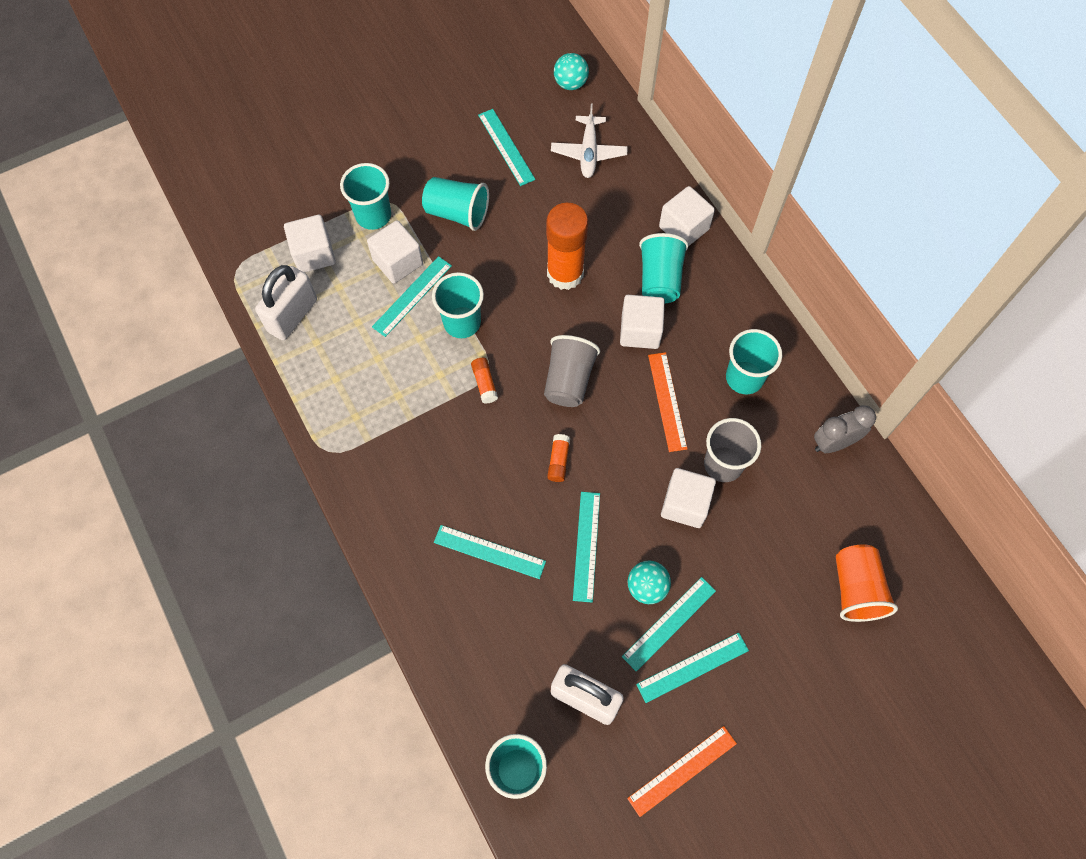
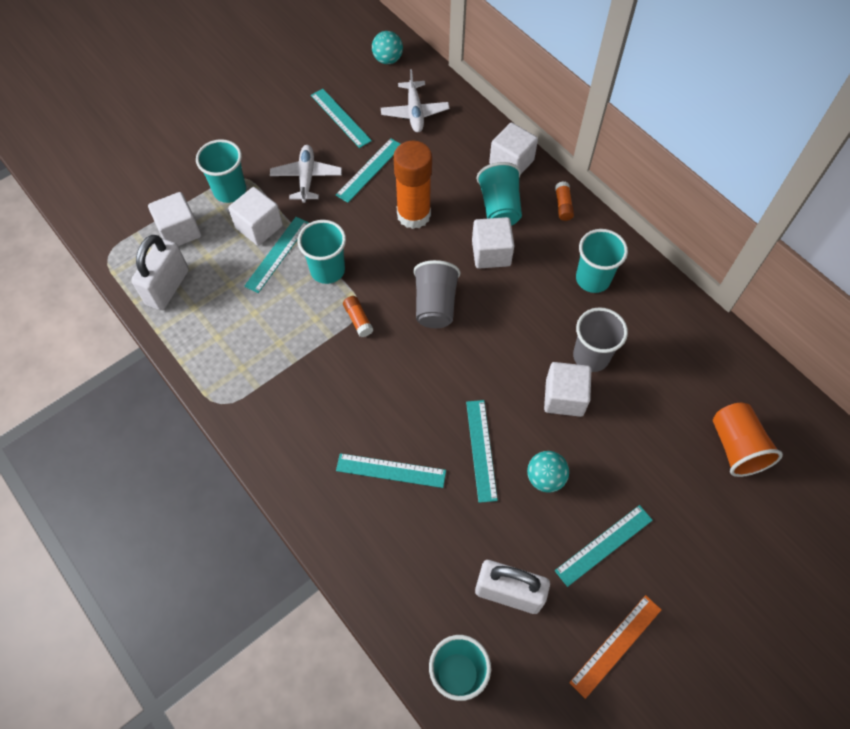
camera: 10 degrees left, 5 degrees down
(457, 213) = (306, 178): turquoise cup -> white plane
(558, 461) = (440, 378): orange glue stick -> orange glue stick (563, 206)
(667, 401) = (528, 310): orange ruler -> none
(669, 623) = (573, 508): turquoise ruler -> turquoise ruler (369, 170)
(834, 443) = (685, 322): grey clock -> none

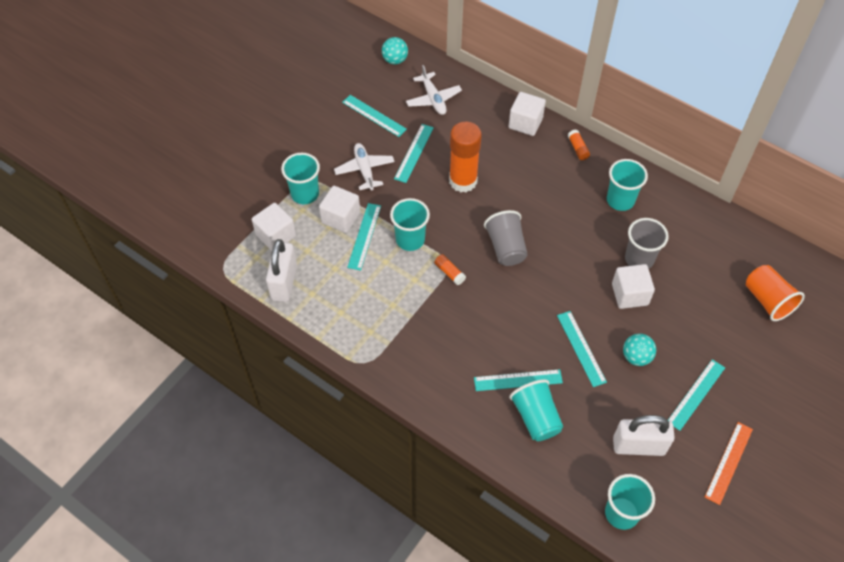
camera: 15 degrees left, 5 degrees down
(491, 253) = (535, 198): white cube -> none
(499, 207) = (528, 160): turquoise cup -> turquoise cup (536, 417)

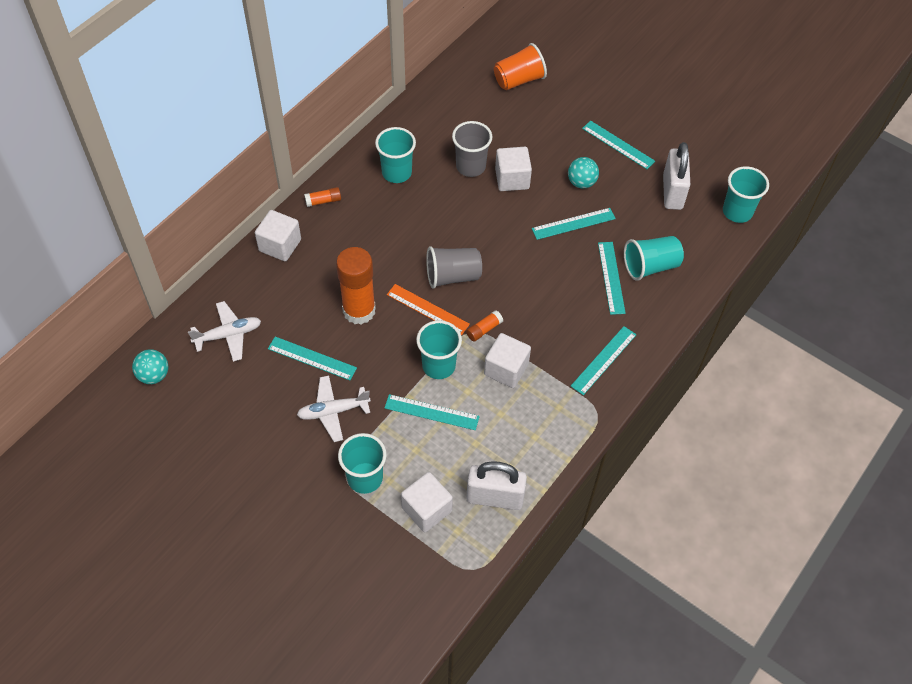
camera: 90 degrees left, 0 degrees up
(341, 218) = (404, 437): white cube -> white cube (506, 369)
(374, 116) = (246, 400): turquoise ruler -> turquoise ruler (604, 360)
(728, 462) = (682, 133): orange ruler -> orange ruler (427, 309)

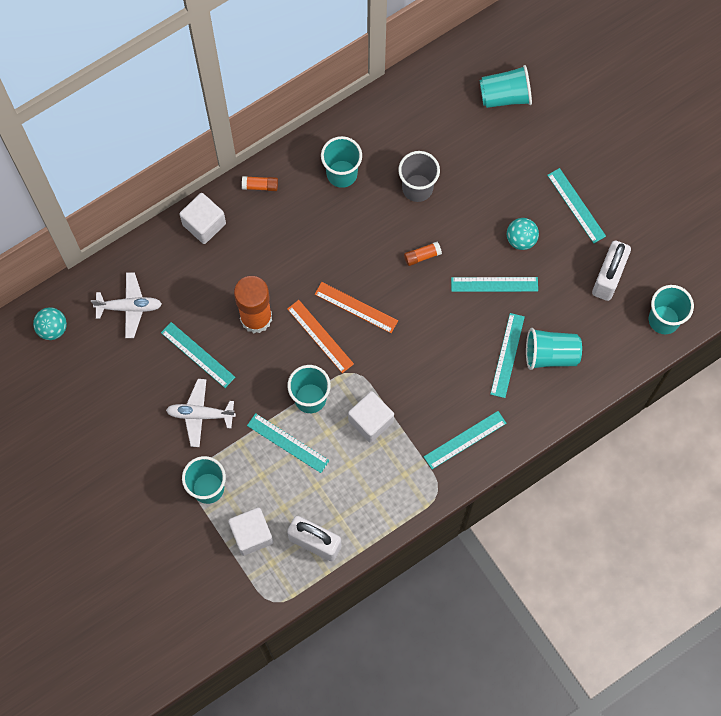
camera: 20 degrees right, 15 degrees up
(452, 276) = (356, 307): grey cup -> orange ruler
(484, 329) = (365, 373): orange glue stick -> orange glue stick (422, 256)
(512, 179) = (453, 215): white cube -> none
(519, 80) = (505, 96): orange cup -> turquoise cup

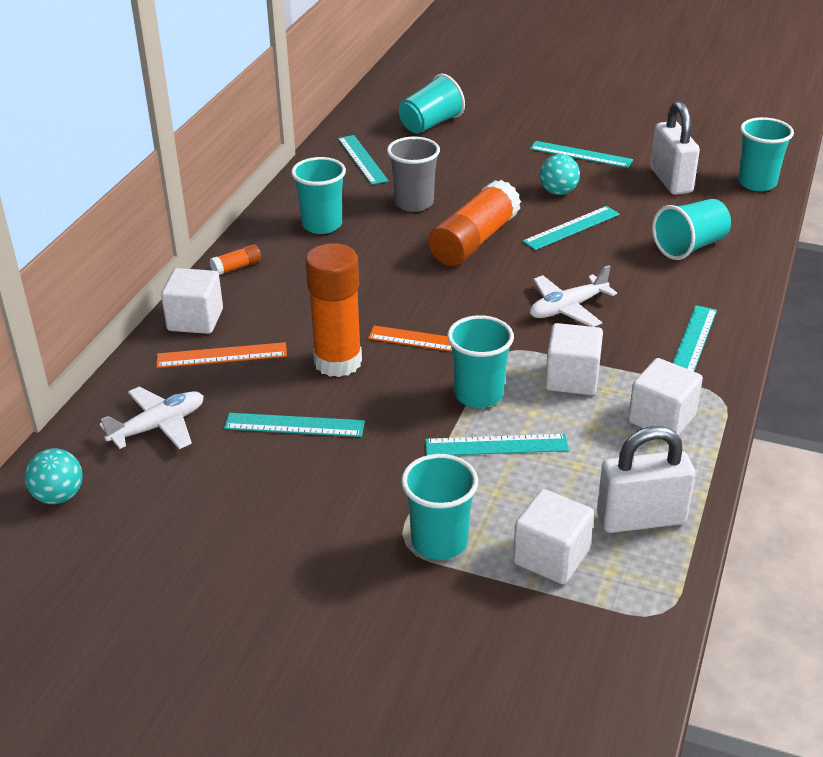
camera: 35 degrees left, 35 degrees down
(200, 414) = (354, 476): white plane -> white plane (568, 308)
(356, 307) = (447, 303): orange ruler -> orange ruler (222, 355)
(390, 485) = (661, 419): none -> white cube
(422, 256) = (474, 241): orange glue stick -> orange glue stick, size x2.36
(507, 355) = (649, 265): turquoise ruler -> turquoise ruler (362, 159)

